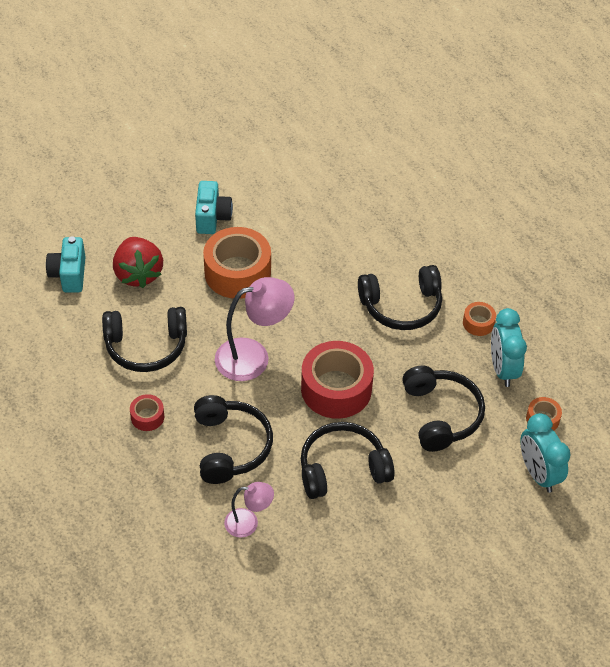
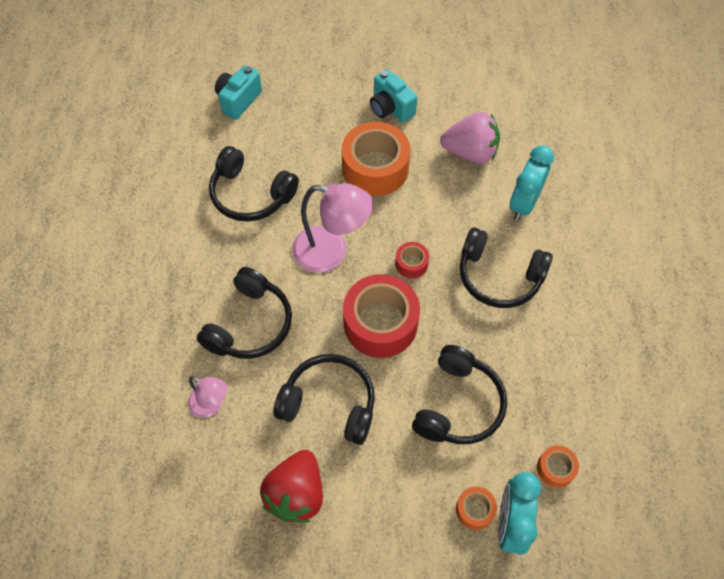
camera: 35 degrees right, 10 degrees up
(138, 274) = (293, 127): red strawberry -> red strawberry (296, 493)
(147, 417) = (204, 258): red tape -> red tape (411, 263)
(212, 217) = (391, 108): turquoise camera -> turquoise camera turned 105 degrees clockwise
(307, 222) = (470, 152): none -> pink strawberry
(478, 323) = (561, 333): orange tape -> orange tape (475, 510)
(503, 369) = (552, 393): turquoise clock -> turquoise clock (523, 204)

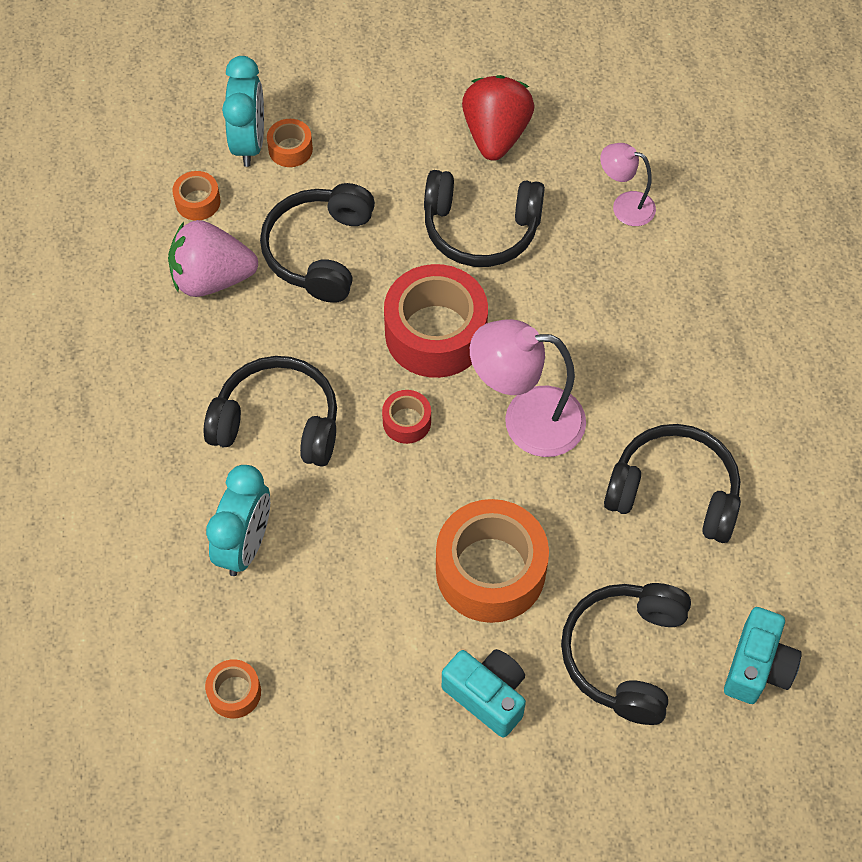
camera: 170 degrees right, 0 degrees up
(250, 324) = (610, 305): black headphones -> black headphones (625, 655)
(470, 152) = (338, 627): pink strawberry -> pink strawberry (212, 278)
(532, 129) = (234, 692): none -> orange tape

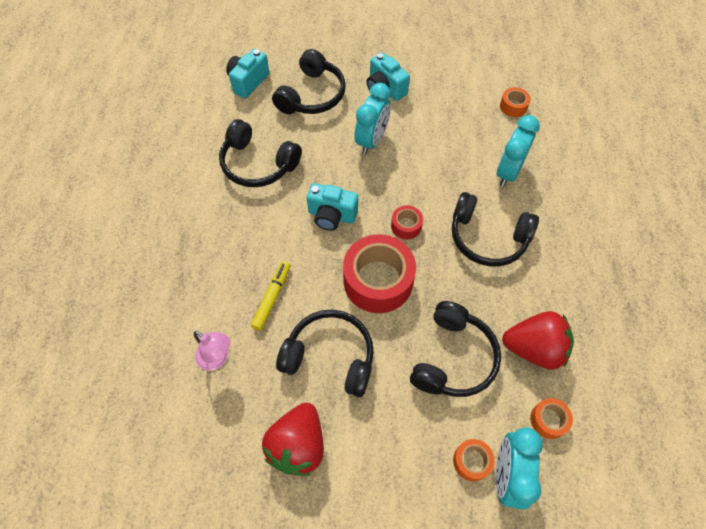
camera: 170 degrees left, 0 degrees up
(212, 278) = (534, 348): pink strawberry -> red strawberry
(490, 570) = (371, 140): orange tape -> turquoise clock
(526, 420) = (331, 216): pink lamp -> turquoise camera
(579, 288) = (272, 297): none -> yellow marker

